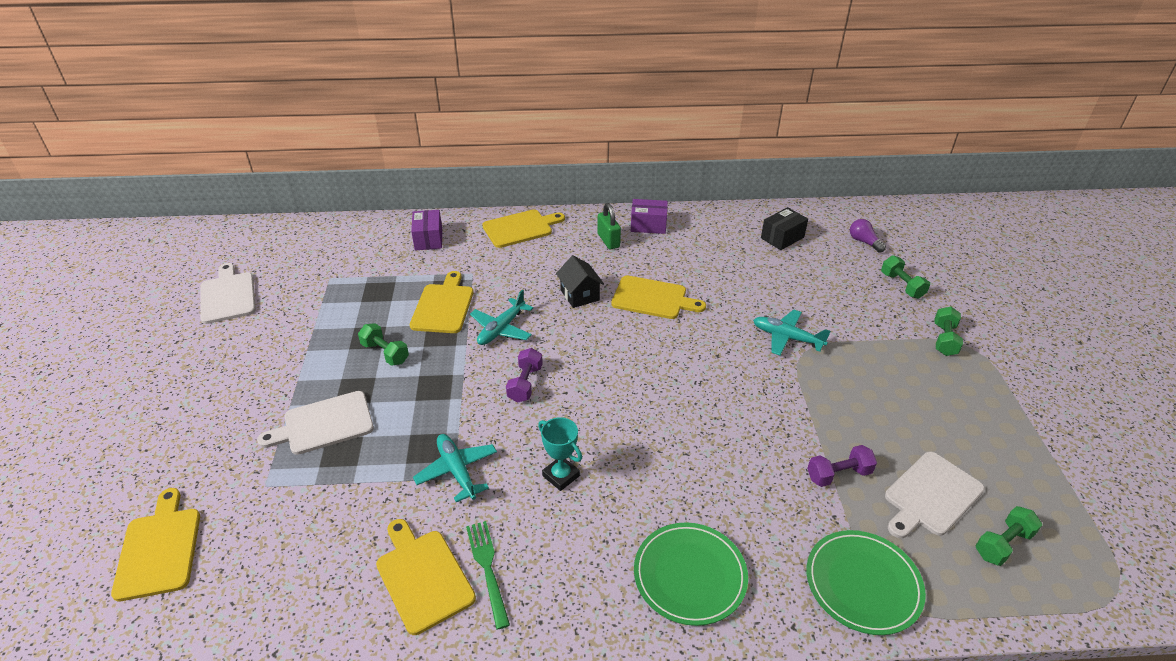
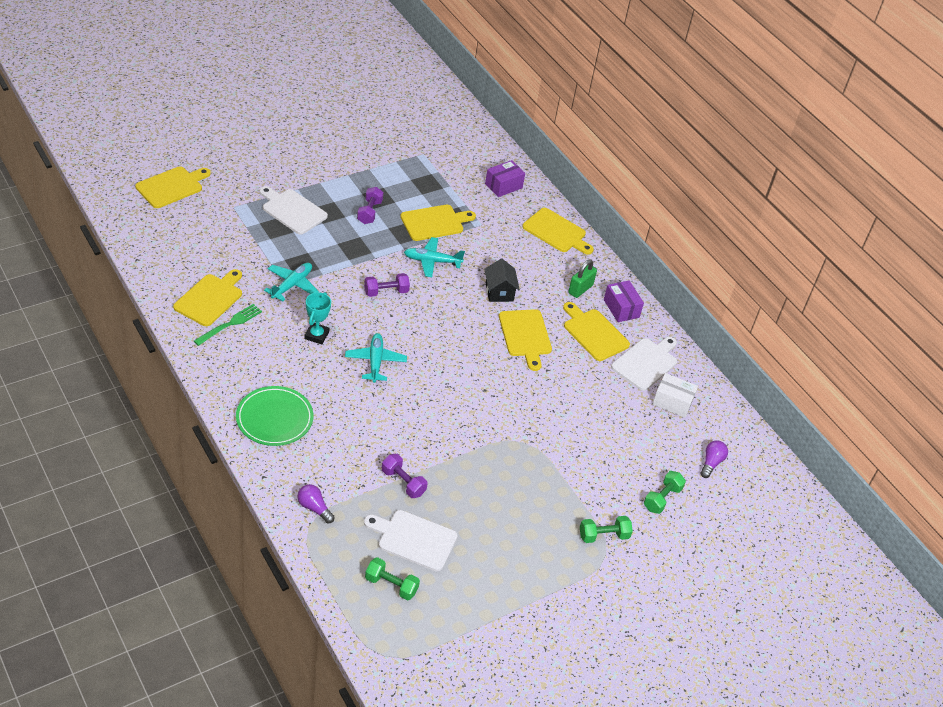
camera: 55 degrees right, 5 degrees up
(228, 296) = (372, 115): white cutting board -> white cutting board (646, 363)
(385, 353) = (369, 212): green dumbbell -> purple dumbbell
(579, 295) = (499, 292): black house -> black house turned 45 degrees counterclockwise
(672, 252) = (594, 333): none -> yellow cutting board
(782, 238) = (672, 402): black box -> white box
(787, 337) = (534, 428): turquoise plane -> turquoise plane (375, 361)
(863, 584) = (314, 508): green plate -> purple light bulb

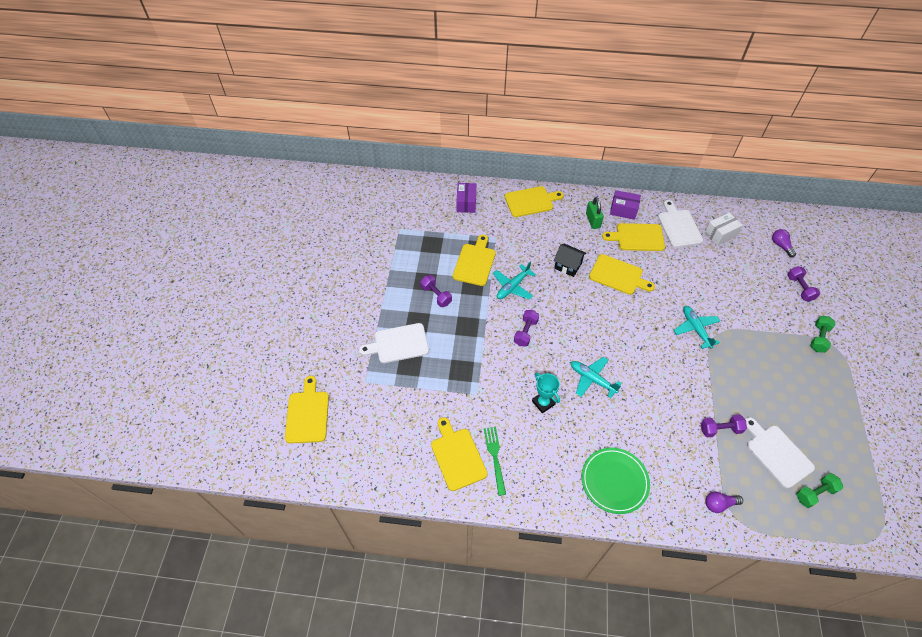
camera: 45 degrees left, 10 degrees up
(292, 285) = (479, 389): turquoise plane -> turquoise plane (695, 329)
(414, 539) = (777, 453): white cutting board -> white cutting board turned 90 degrees clockwise
(662, 498) = (799, 288): green dumbbell -> purple dumbbell

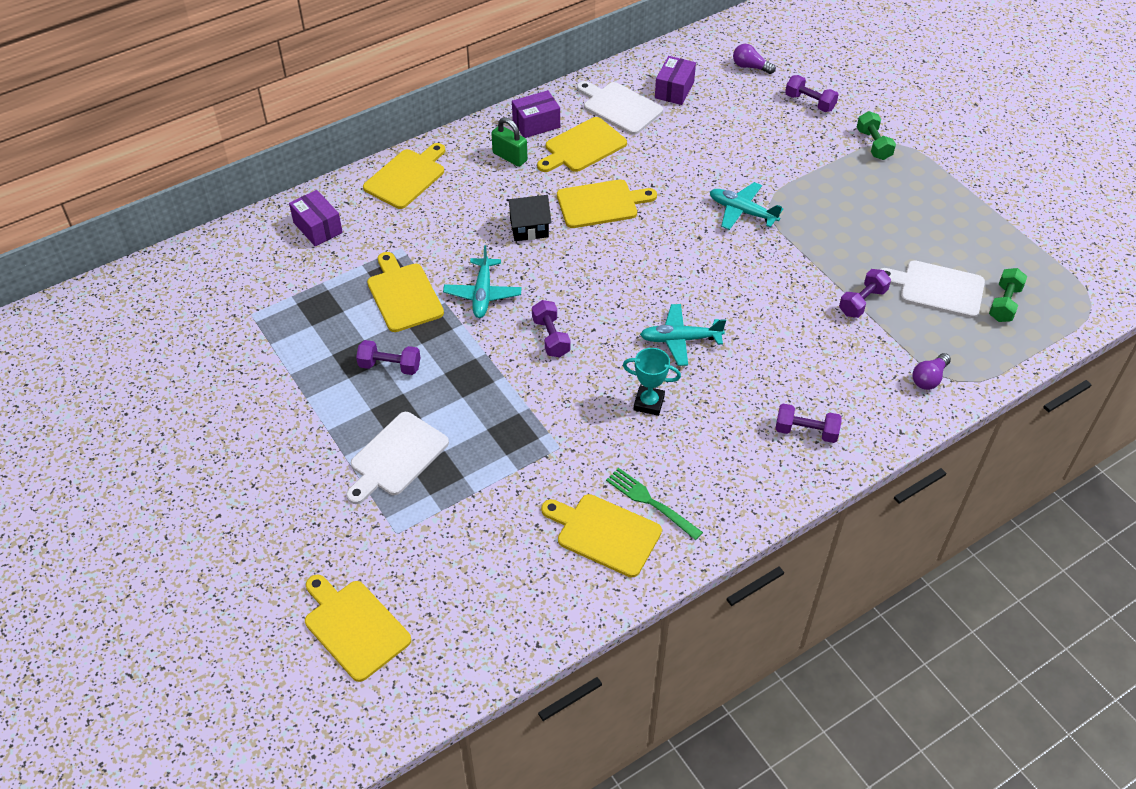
camera: 40 degrees left, 5 degrees down
(614, 481) = (806, 432): green plate -> purple dumbbell
(720, 234) = (674, 90): white box -> purple box

